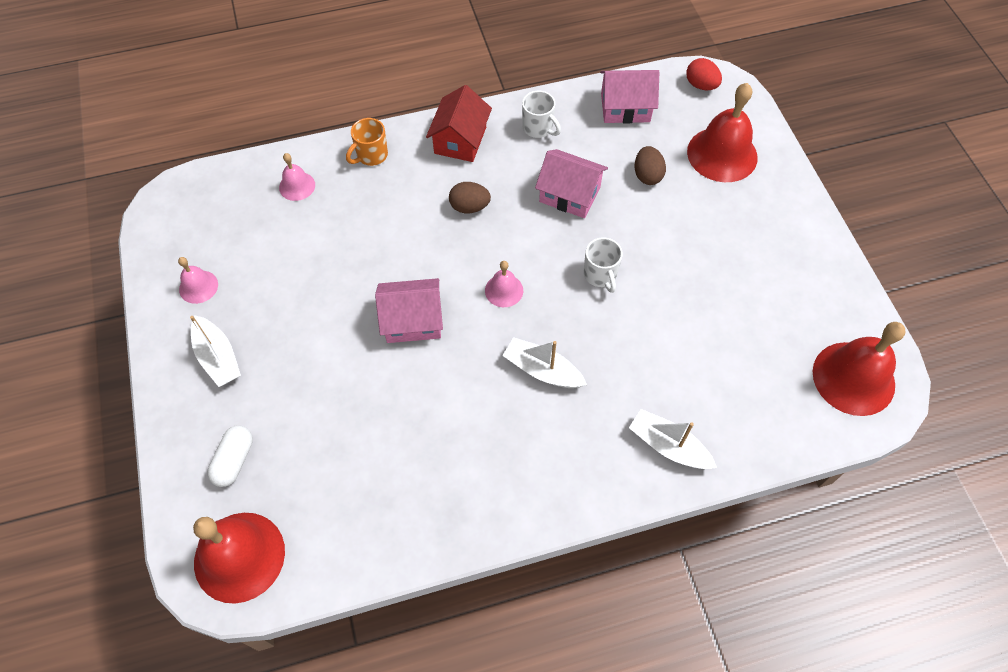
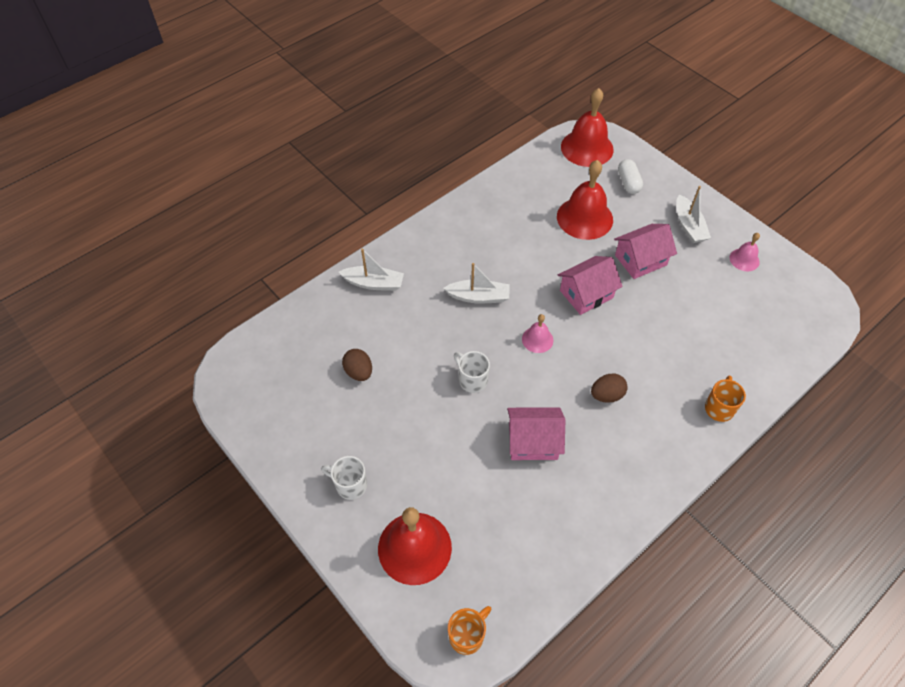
camera: 155 degrees right, 5 degrees down
(218, 357) = (689, 226): white boat -> white boat turned 135 degrees counterclockwise
(297, 186) = (751, 356): pink bell -> none
(460, 140) = (658, 456): red house -> none
(538, 128) = (599, 501): white mug -> white mug (350, 485)
(625, 107) = (531, 565): pink house -> pink house (640, 260)
(647, 175) = (475, 491): brown egg -> brown egg (359, 372)
(701, 85) = (467, 635): red egg -> orange mug
(853, 378) = (253, 376): red bell -> red bell (584, 218)

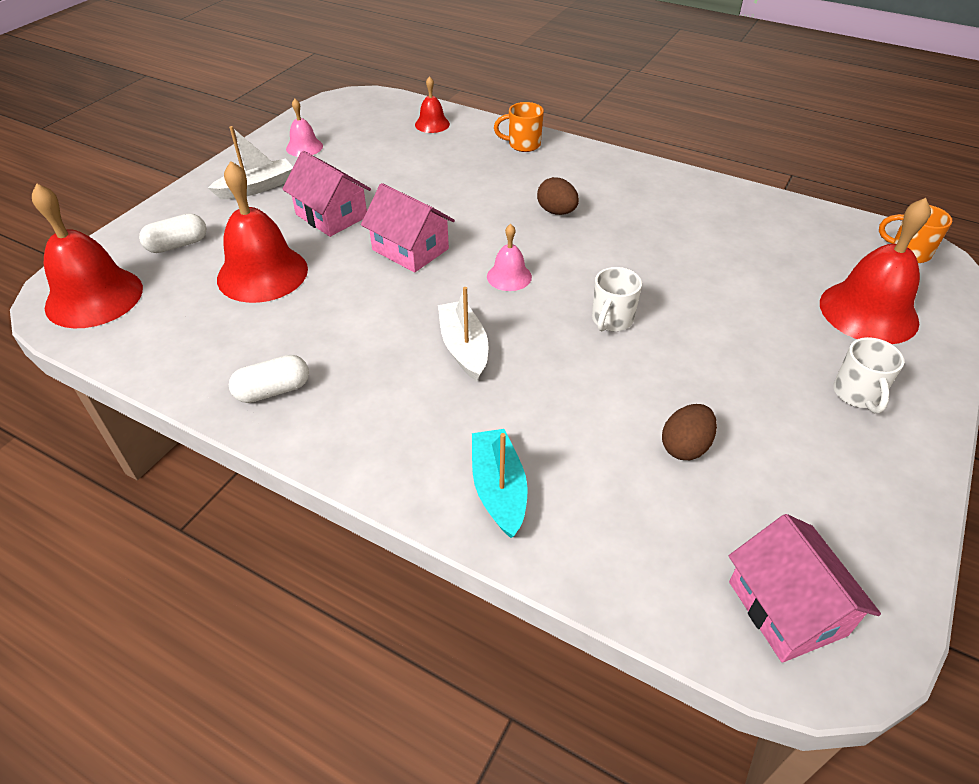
camera: 110 degrees left, 10 degrees down
(374, 283) = (498, 489): white boat -> turquoise boat
(480, 211) = (273, 390): none -> white capsule
(533, 441) = (658, 252): pink house -> pink house (787, 608)
(770, 351) = (432, 124): none -> red bell

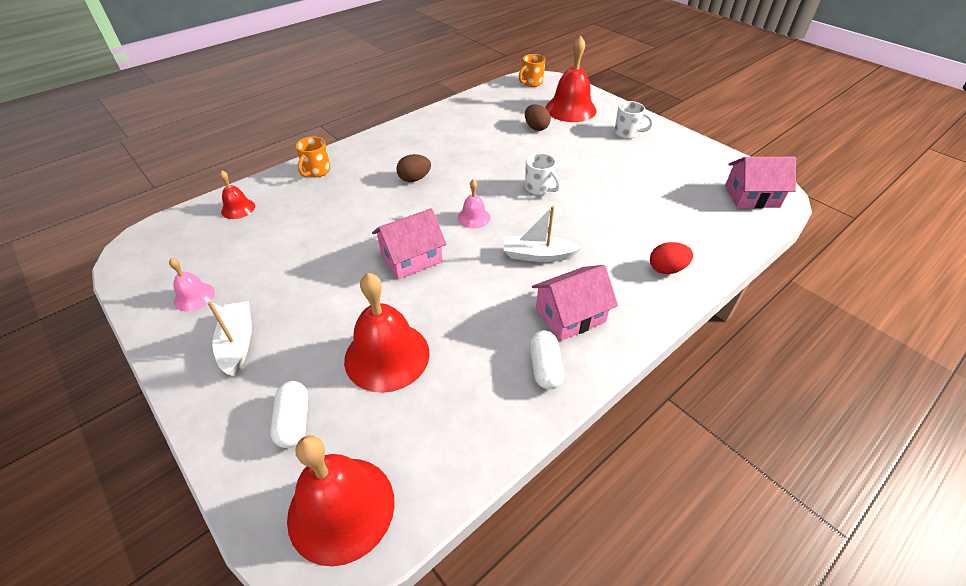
camera: 70 degrees left, 0 degrees up
(331, 215) = (330, 296): pink house -> pink house (570, 315)
(498, 489) = (666, 269): turquoise boat -> red egg
(685, 447) = (649, 194): brown egg -> brown egg (536, 127)

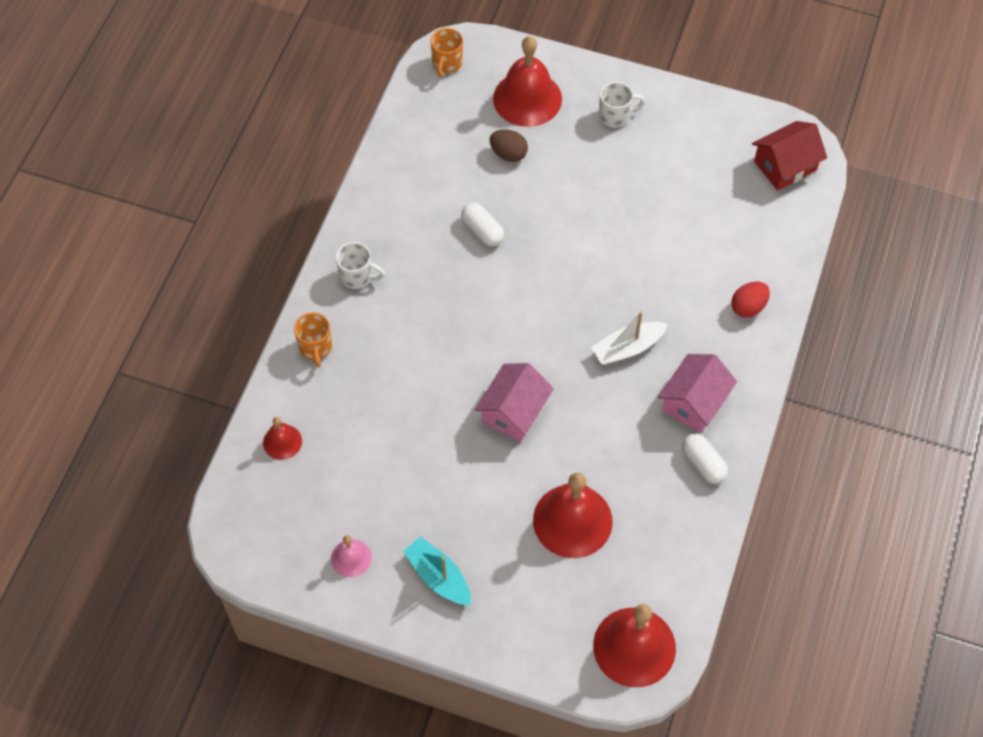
camera: 30 degrees left, 15 degrees up
(238, 343) = (438, 576): white boat -> turquoise boat
(294, 421) = (547, 610): white capsule -> white capsule (482, 231)
(414, 179) = (433, 306): brown egg -> none
(474, 217) = (535, 330): pink bell -> none
(539, 188) = (573, 256): white mug -> white mug (357, 276)
(751, 196) = (785, 166): pink house -> red house

